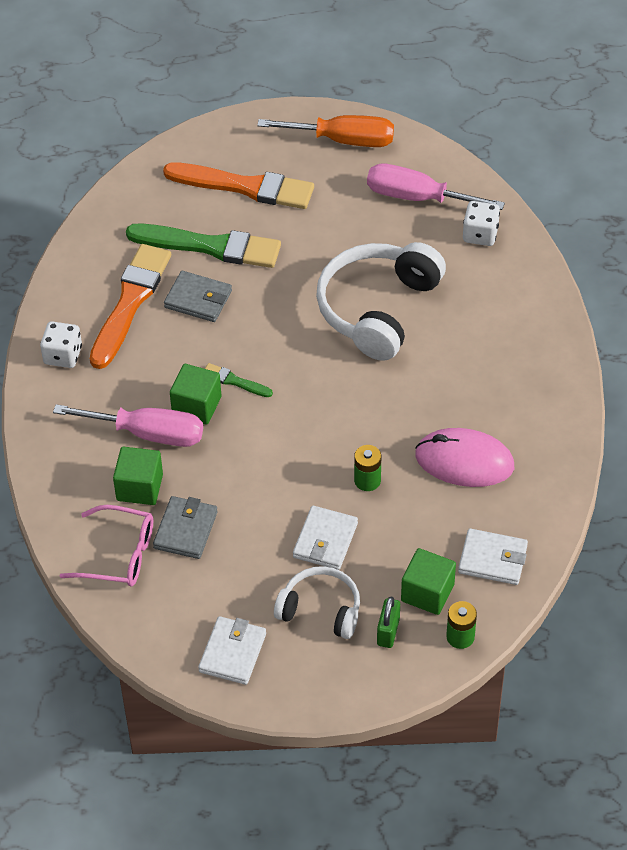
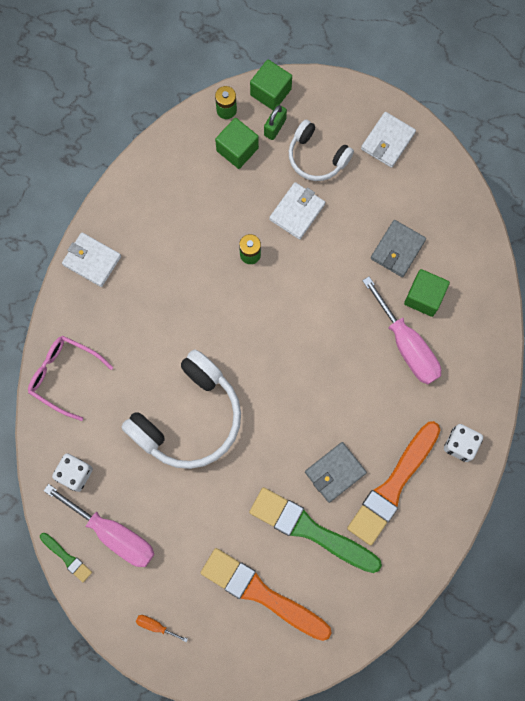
camera: 165 degrees left, 25 degrees up
(119, 555) = (451, 242): pink glasses -> pink glasses (64, 375)
(148, 434) = (407, 345): pink screwdriver -> pink screwdriver turned 150 degrees counterclockwise
(196, 406) = (362, 361): green cube -> green cube (270, 92)
(198, 299) = (335, 472): grey wallet -> grey wallet turned 75 degrees counterclockwise
(234, 381) = (326, 377): green brush -> green brush (67, 558)
(343, 140) = (156, 626): orange screwdriver -> orange screwdriver, size x0.42
(464, 461) = (172, 250): pink mouse -> none
(492, 559) = (182, 162): white wallet -> white wallet (92, 260)

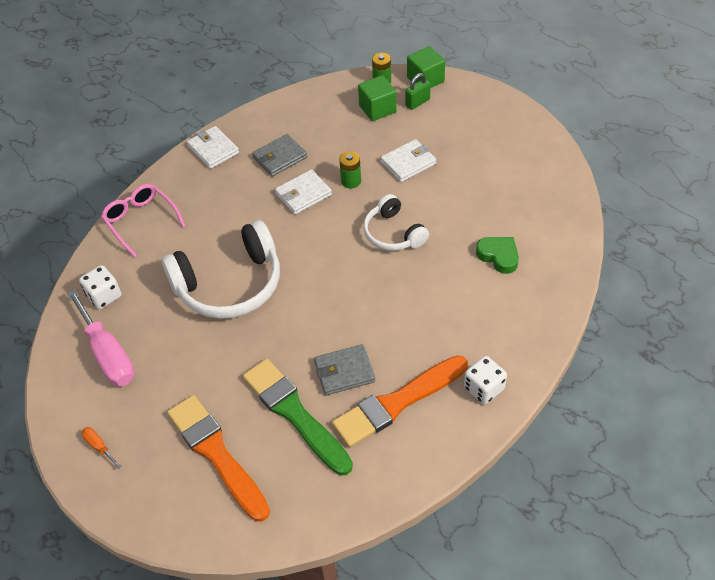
camera: 25 degrees right, 25 degrees down
(67, 558) = (55, 360): green brush -> none
(316, 157) = (444, 131): white headphones -> white headphones (393, 233)
(387, 141) = (514, 135): white wallet -> white wallet (303, 194)
(397, 249) = (489, 213): grey wallet -> grey wallet (280, 157)
(407, 345) = (465, 289): pink screwdriver -> none
(424, 297) = (498, 256): green cube -> green heart

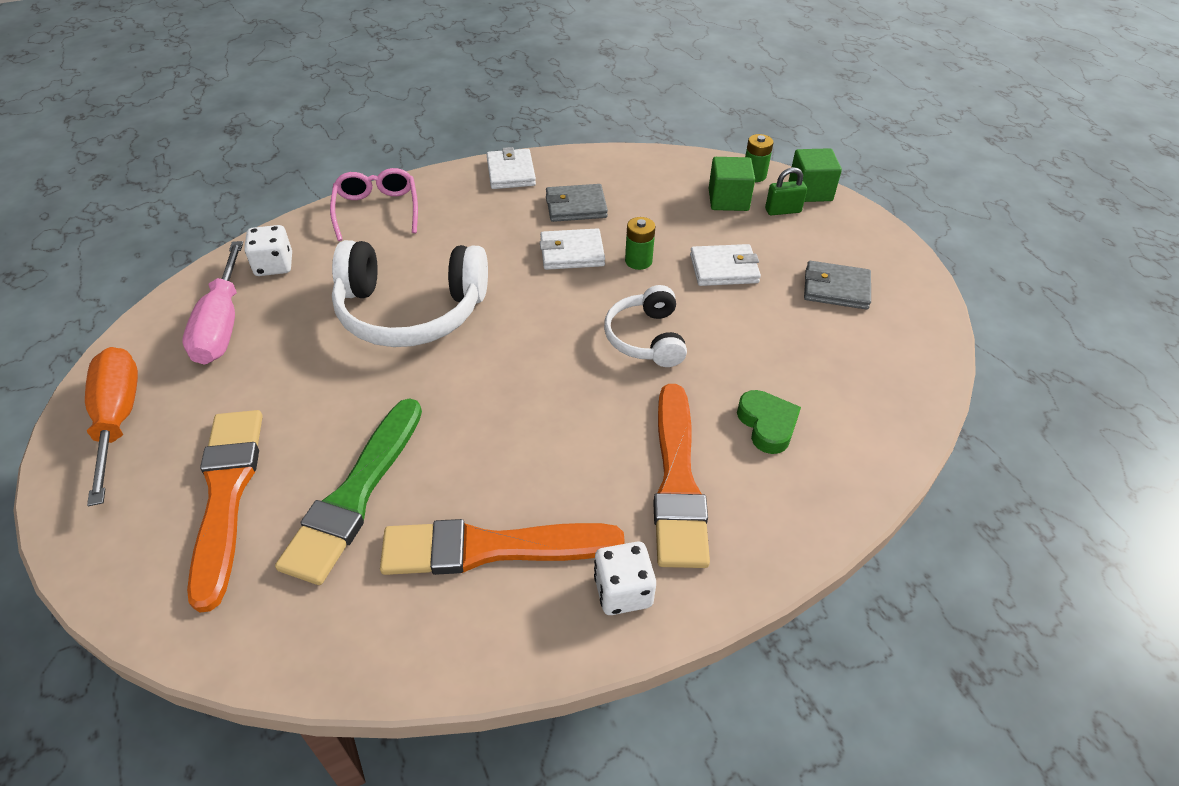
camera: 25 degrees right, 5 degrees down
(99, 446) = (118, 419): orange screwdriver -> orange screwdriver, size x2.37
(295, 414) = (355, 494): green brush -> green brush turned 150 degrees counterclockwise
(344, 372) = (456, 473): grey wallet -> grey wallet (836, 288)
(471, 314) = (677, 481): none -> orange brush

